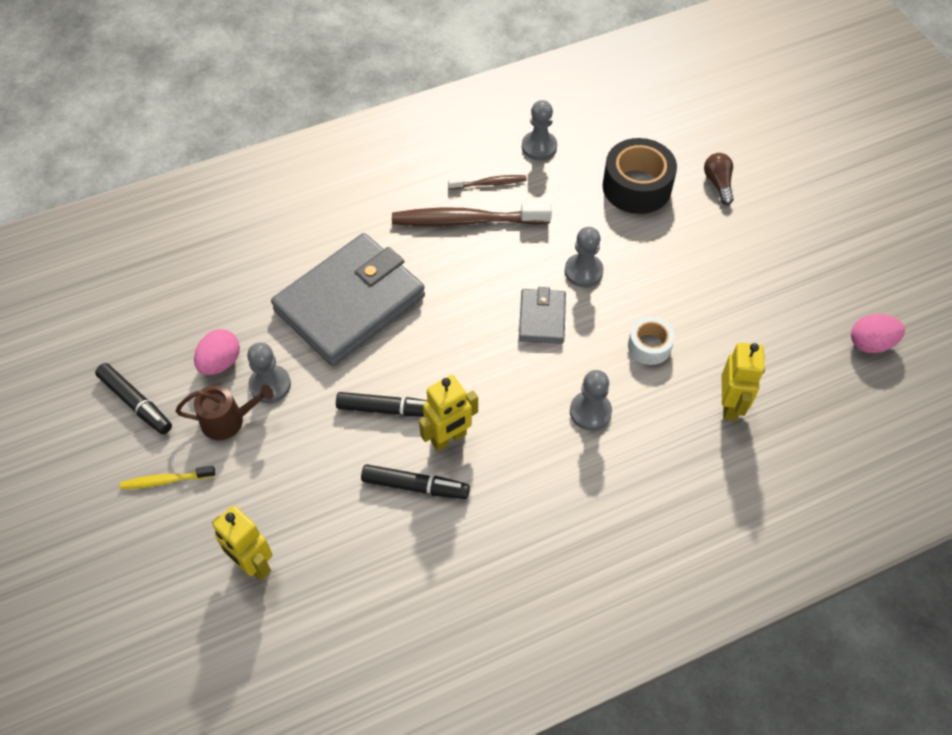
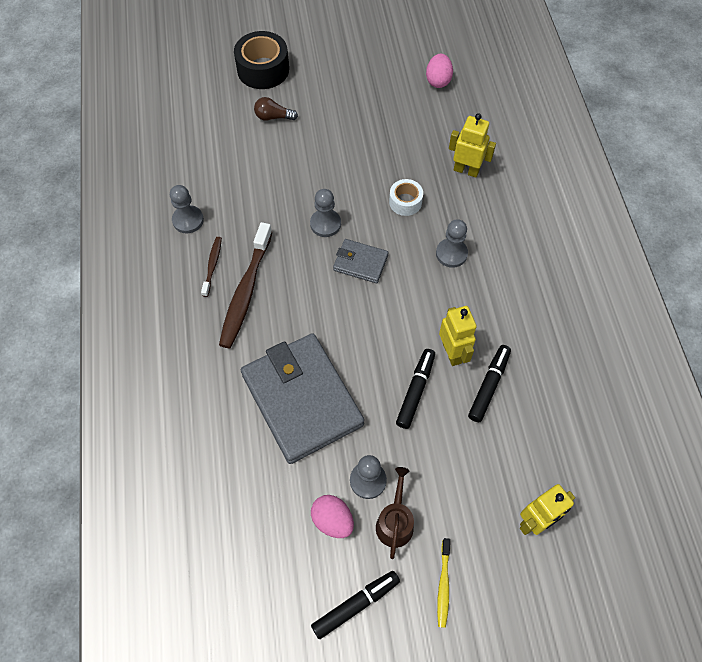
camera: 75 degrees left, 5 degrees up
(637, 187) = (256, 167): black tape -> black tape (263, 69)

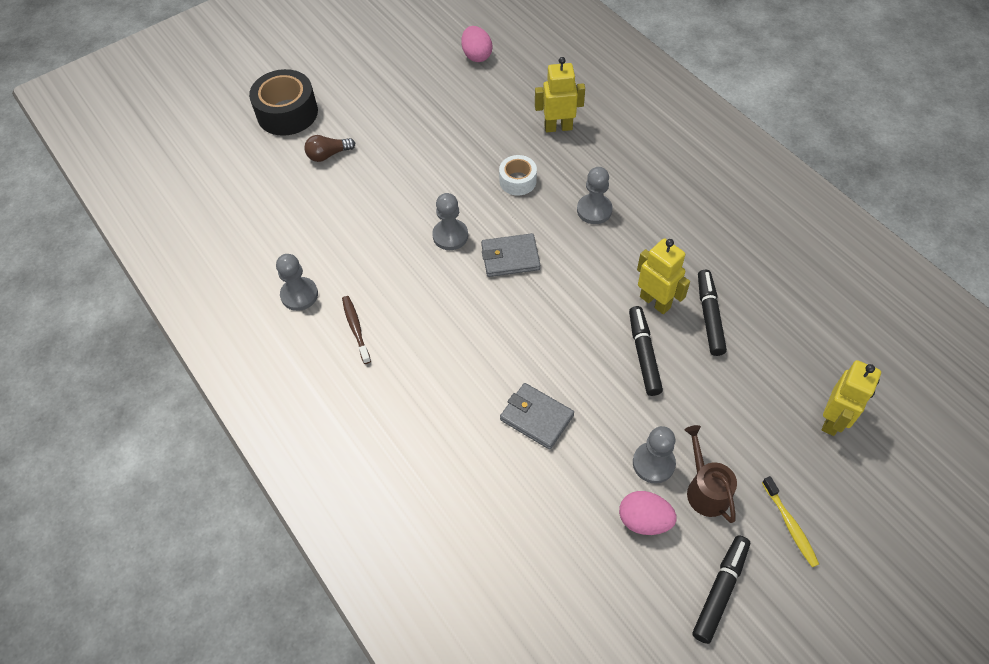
camera: 25 degrees left, 5 degrees down
(246, 291) = (408, 338): brown toothbrush -> none
(302, 400) = (536, 417): grey wallet -> grey wallet, size x0.47

